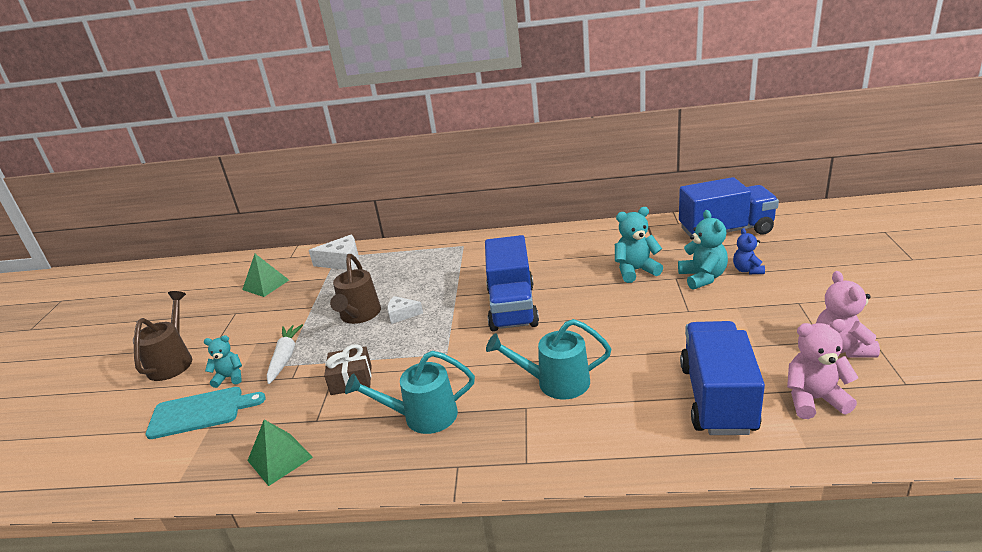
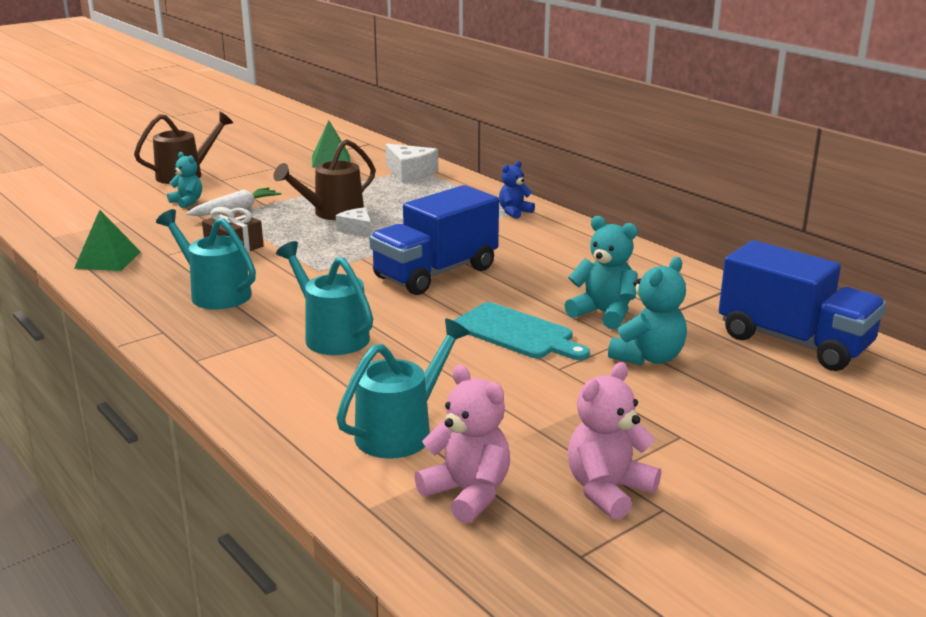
camera: 45 degrees right, 5 degrees down
(200, 412) = (135, 210): turquoise cutting board -> turquoise cutting board (517, 333)
(717, 398) = (402, 431): blue truck -> turquoise watering can
(747, 270) = (711, 382): blue teddy bear -> blue teddy bear (514, 212)

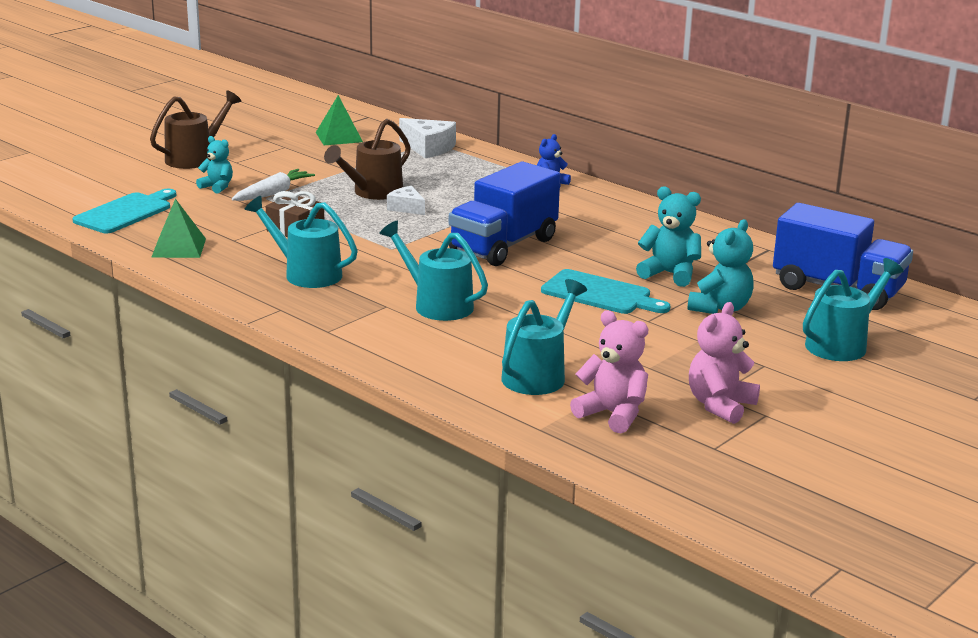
camera: 10 degrees left, 0 degrees up
(84, 223) = (125, 212): none -> turquoise cutting board
(785, 413) = (842, 344): none -> turquoise watering can

